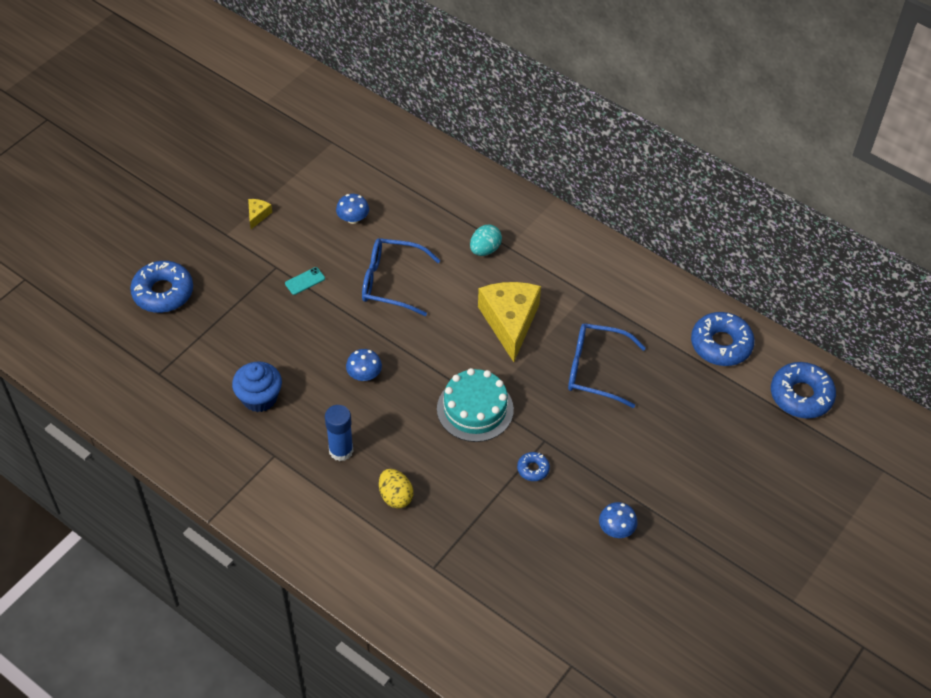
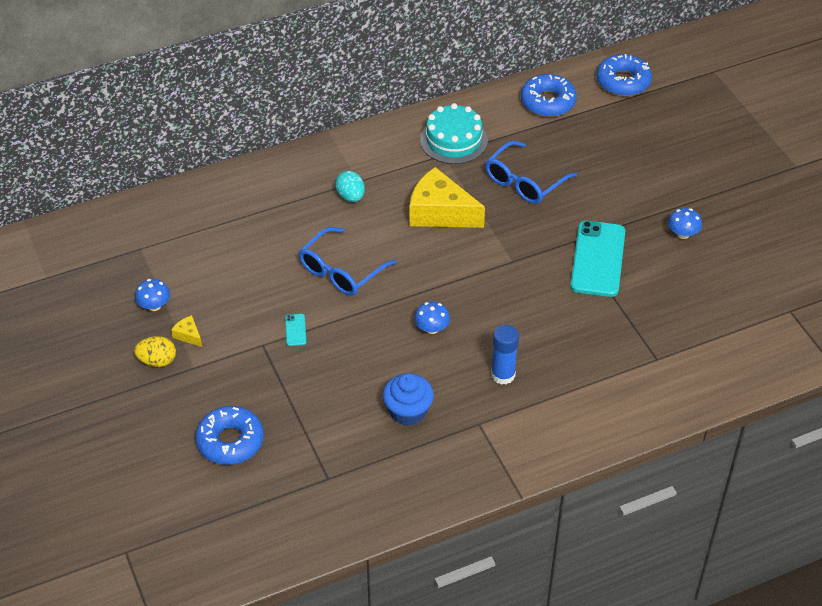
camera: 60 degrees left, 5 degrees down
(353, 219) = (247, 269): blue mushroom -> blue mushroom (154, 305)
(395, 496) = (573, 356): yellow egg -> yellow egg (157, 361)
(475, 409) = (515, 270): turquoise cake -> turquoise cake (453, 140)
(533, 469) = (597, 259): blue donut -> turquoise phone

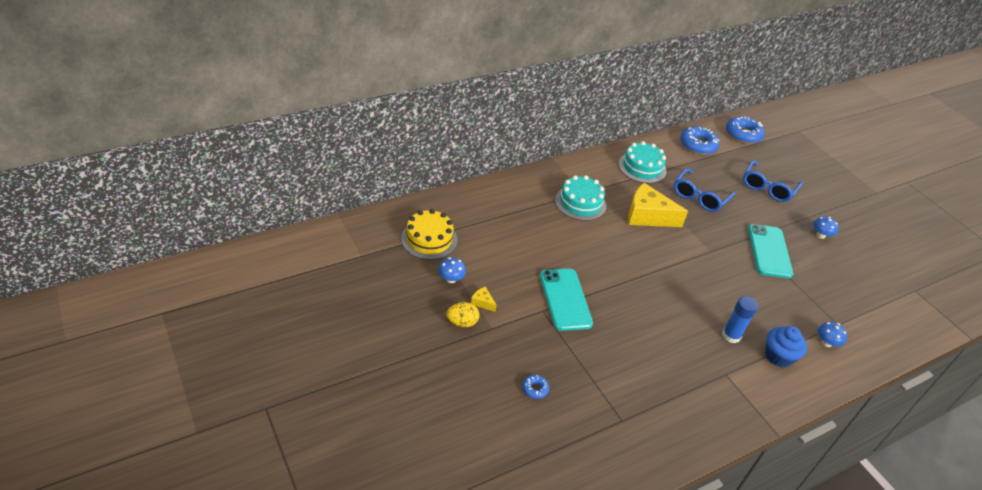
camera: 10 degrees left, 5 degrees down
(136, 253) = (429, 239): none -> yellow cake
(230, 441) = (535, 389): blue donut -> blue donut, size x0.49
(295, 330) = (565, 299): turquoise phone -> turquoise phone, size x2.50
(341, 271) = (588, 256): blue glasses -> blue glasses (768, 188)
(350, 196) = (580, 203): turquoise egg -> turquoise cake
(408, 411) = (668, 364): blue cupcake -> blue cupcake (778, 356)
(432, 328) = (667, 299): blue mushroom -> blue mushroom (826, 342)

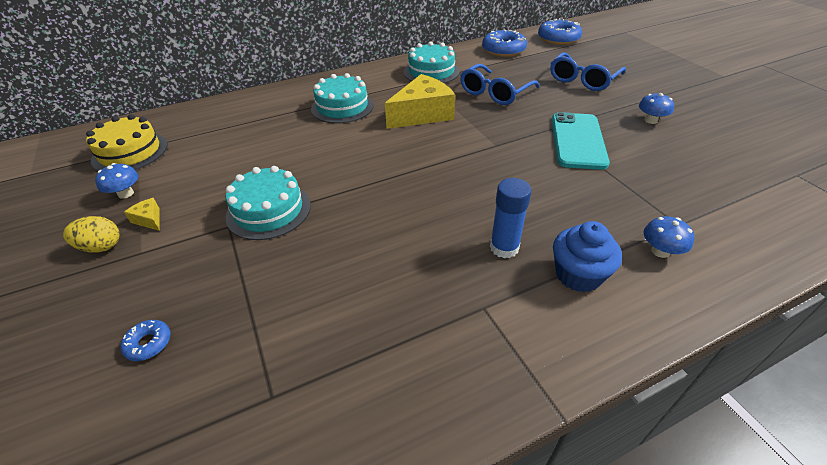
camera: 10 degrees right, 0 degrees up
(565, 299) = (268, 210): turquoise phone -> turquoise cake
(647, 216) = (422, 114): yellow cheese -> yellow cheese turned 120 degrees clockwise

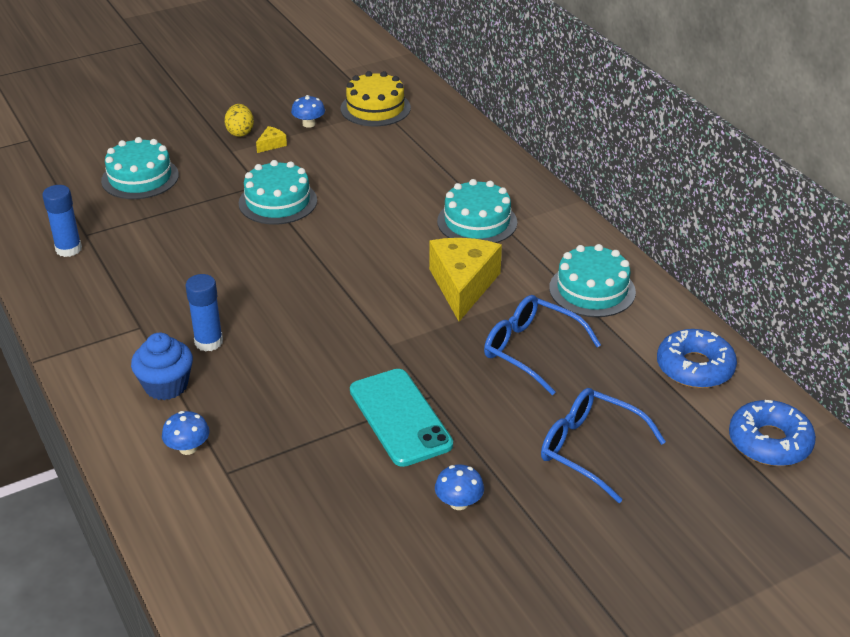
camera: 85 degrees right, 5 degrees down
(148, 343) = (140, 178): blue donut -> turquoise cake
(304, 416) = (68, 249): none -> blue glue stick
(422, 114) = (463, 285): yellow cheese -> yellow cheese turned 135 degrees counterclockwise
(577, 141) = (400, 417): turquoise phone -> turquoise phone turned 60 degrees clockwise

